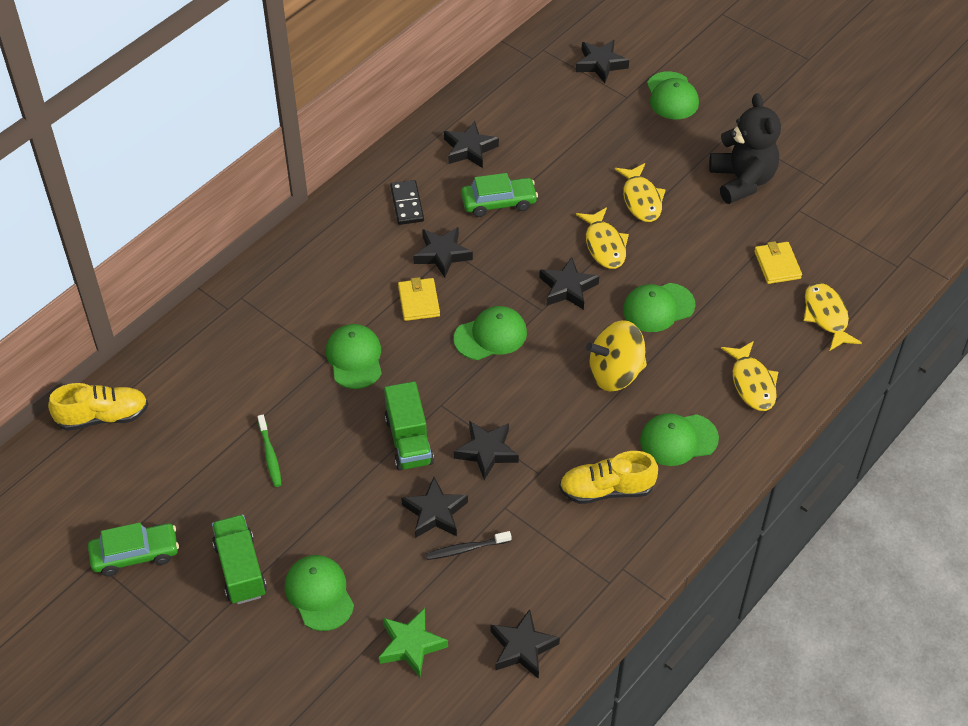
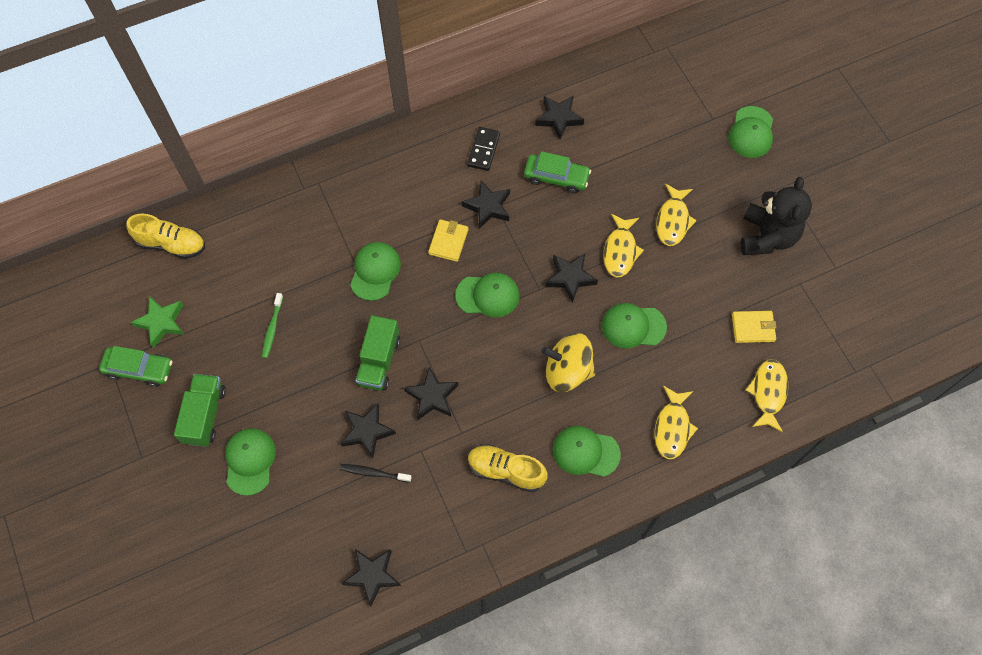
camera: 25 degrees right, 15 degrees up
(411, 645) = (293, 534): green star -> green star (161, 322)
(600, 64) = (707, 79): black star -> none
(777, 265) = (753, 328): yellow wallet -> yellow wallet turned 75 degrees clockwise

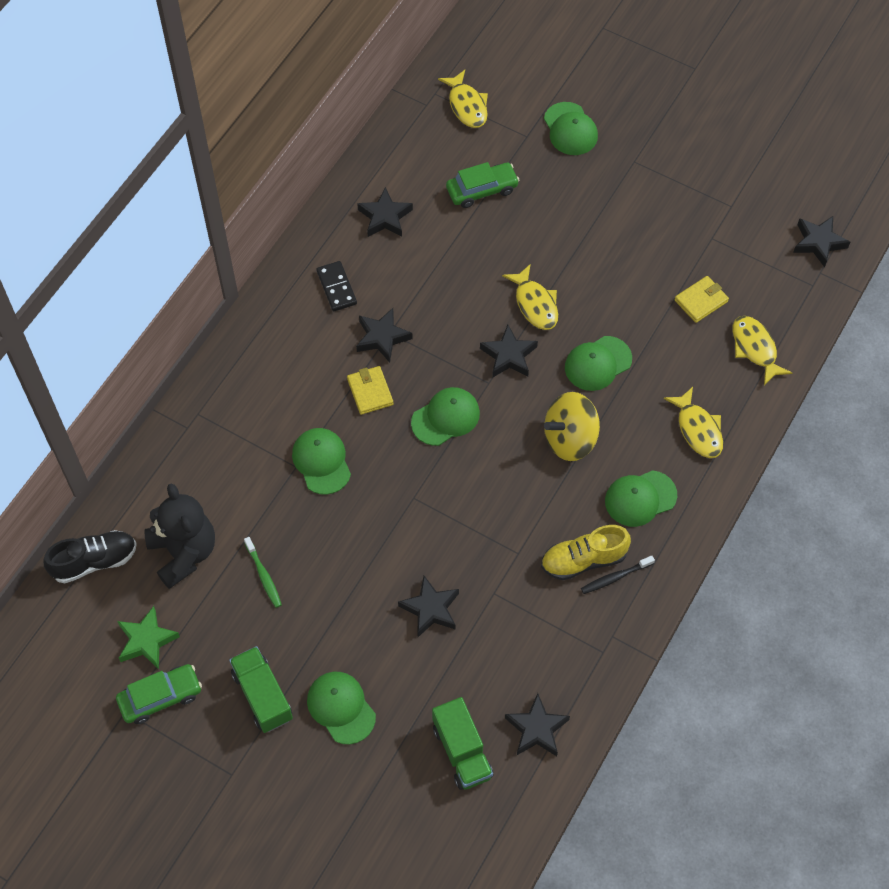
camera: 35 degrees left, 5 degrees down
(171, 244) = (94, 561): yellow shoe -> black shoe
(374, 473) = (466, 640): black toothbrush -> black toothbrush (615, 577)
(379, 361) = (391, 539): green truck -> green truck (462, 751)
(432, 396) = (466, 539): black star -> black star (818, 243)
(556, 177) = (425, 273): green car -> green car (482, 190)
(673, 220) = (561, 249): yellow fish -> yellow fish (467, 106)
(767, 236) = (653, 214): black teddy bear -> black teddy bear (184, 553)

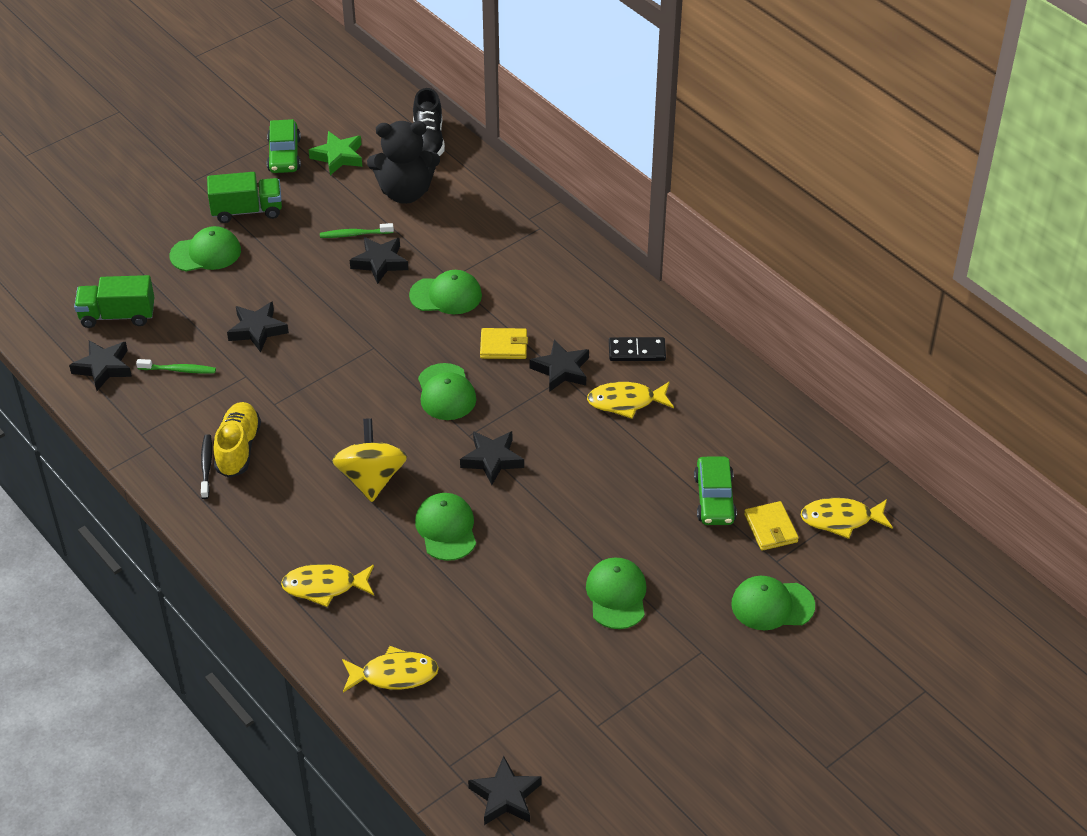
camera: 110 degrees right, 15 degrees down
(385, 217) = (710, 410): black star -> black star (380, 263)
(511, 657) = (179, 370): none -> green toothbrush
(535, 304) = (544, 499): yellow fish -> yellow fish (626, 402)
(640, 498) = (275, 512): green cap -> green cap (616, 595)
(701, 301) = (480, 647): yellow wallet -> yellow wallet (771, 528)

